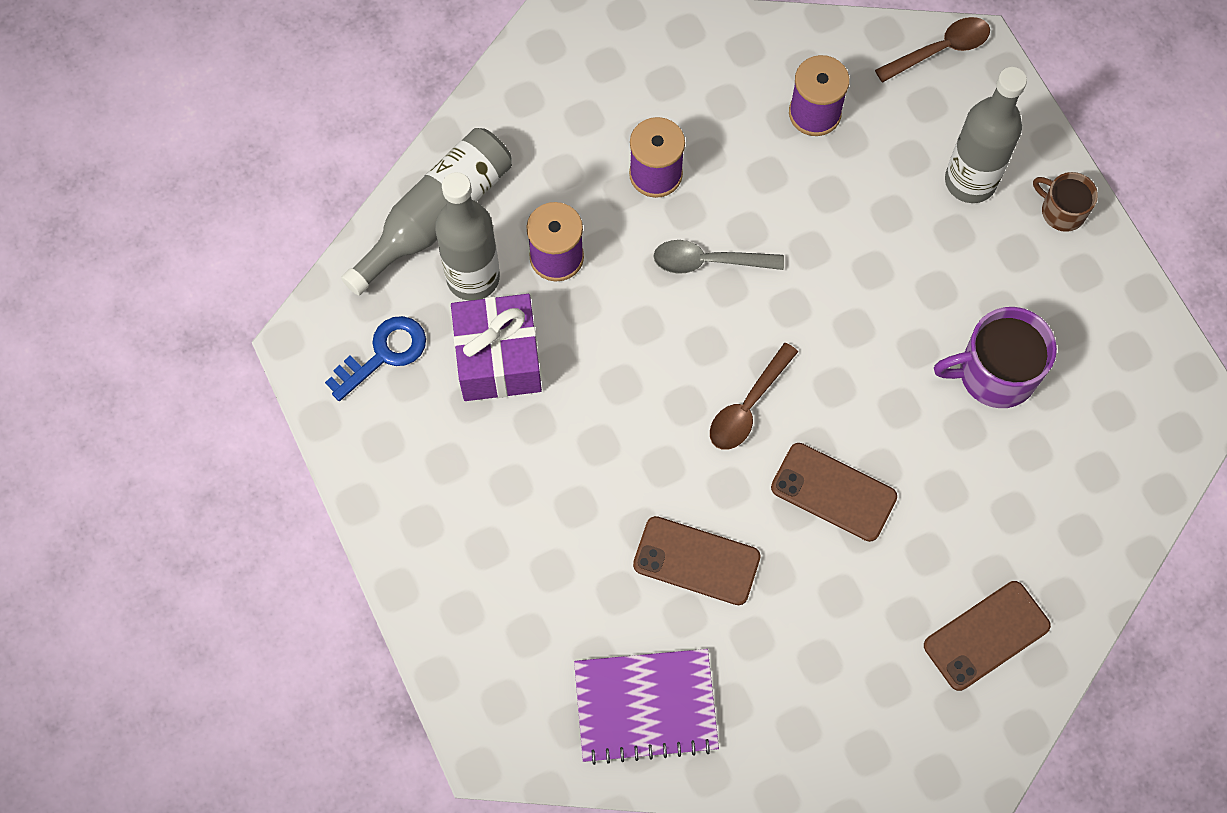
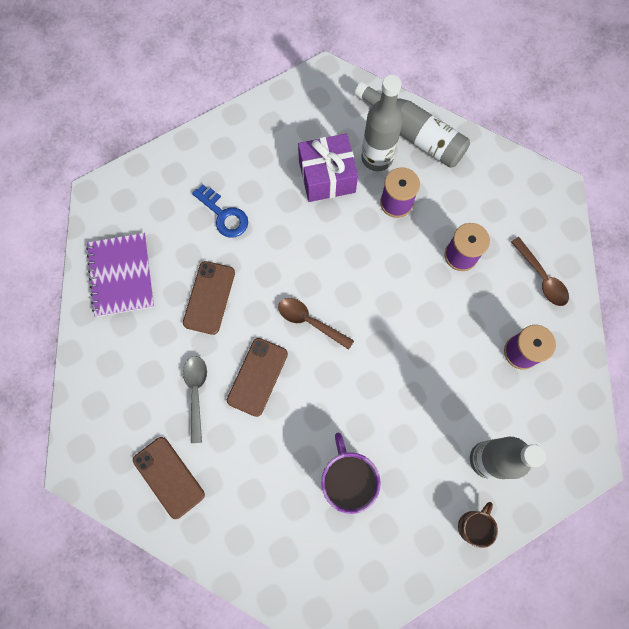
camera: 85 degrees right, 5 degrees up
(384, 354) = (324, 116): blue key -> blue key (224, 215)
(708, 261) = (404, 291): grey spoon -> grey spoon (196, 393)
(940, 50) = (585, 435): brown spoon -> brown spoon (541, 277)

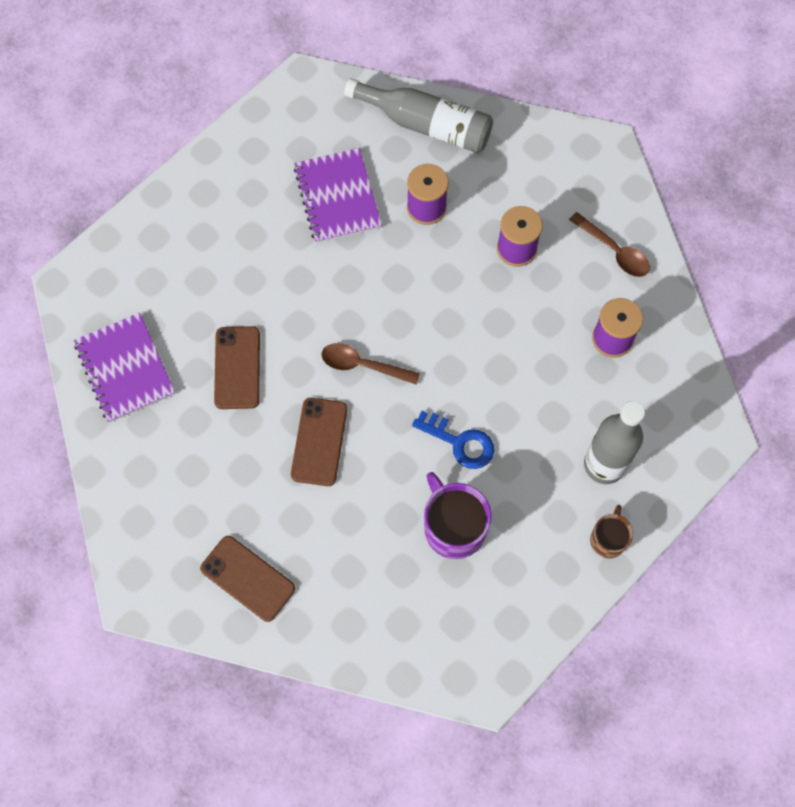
camera: 15 degrees left, 5 degrees down
(196, 393) = (253, 478): grey spoon -> none
(224, 215) = (228, 270): blue key -> blue key (460, 442)
(327, 177) = (337, 197): purple gift -> purple notebook
(377, 158) = (390, 162): grey bottle -> none

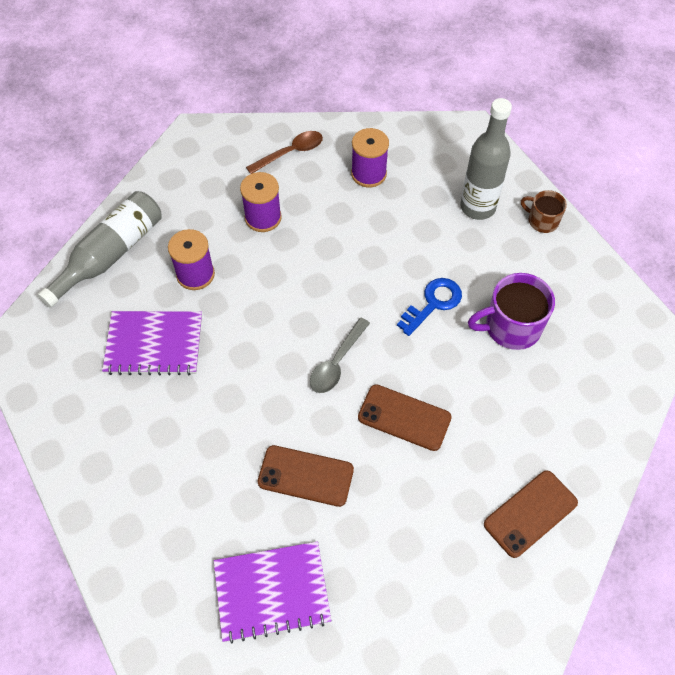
camera: 75 degrees left, 10 degrees down
(363, 365) = (337, 362): brown spoon -> grey spoon

